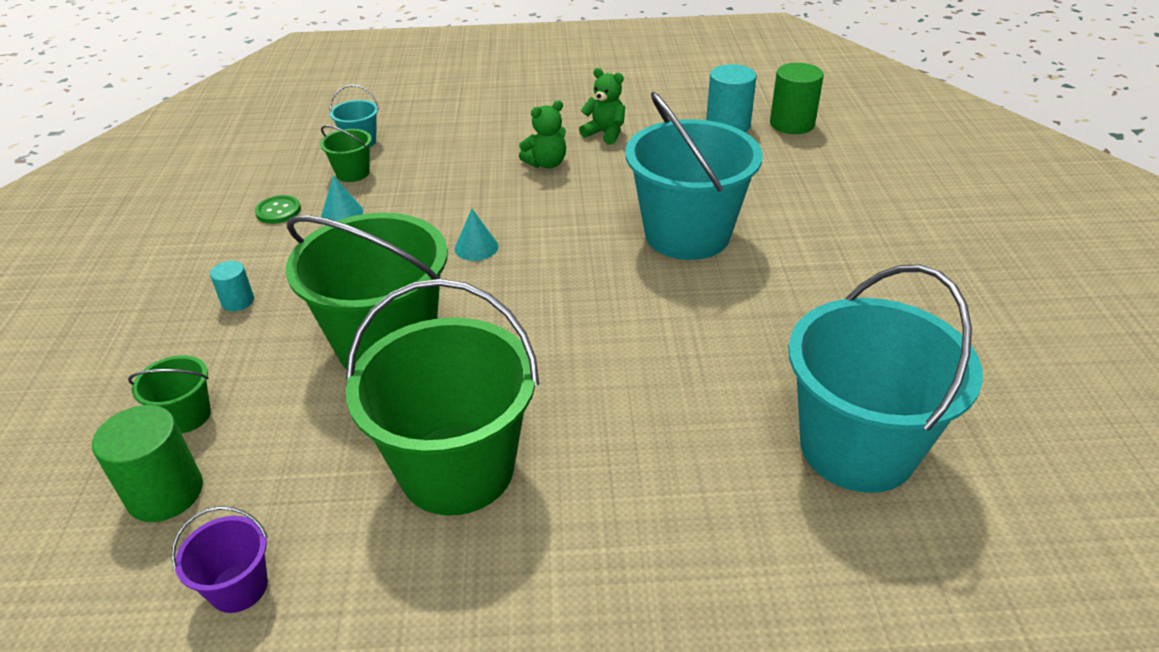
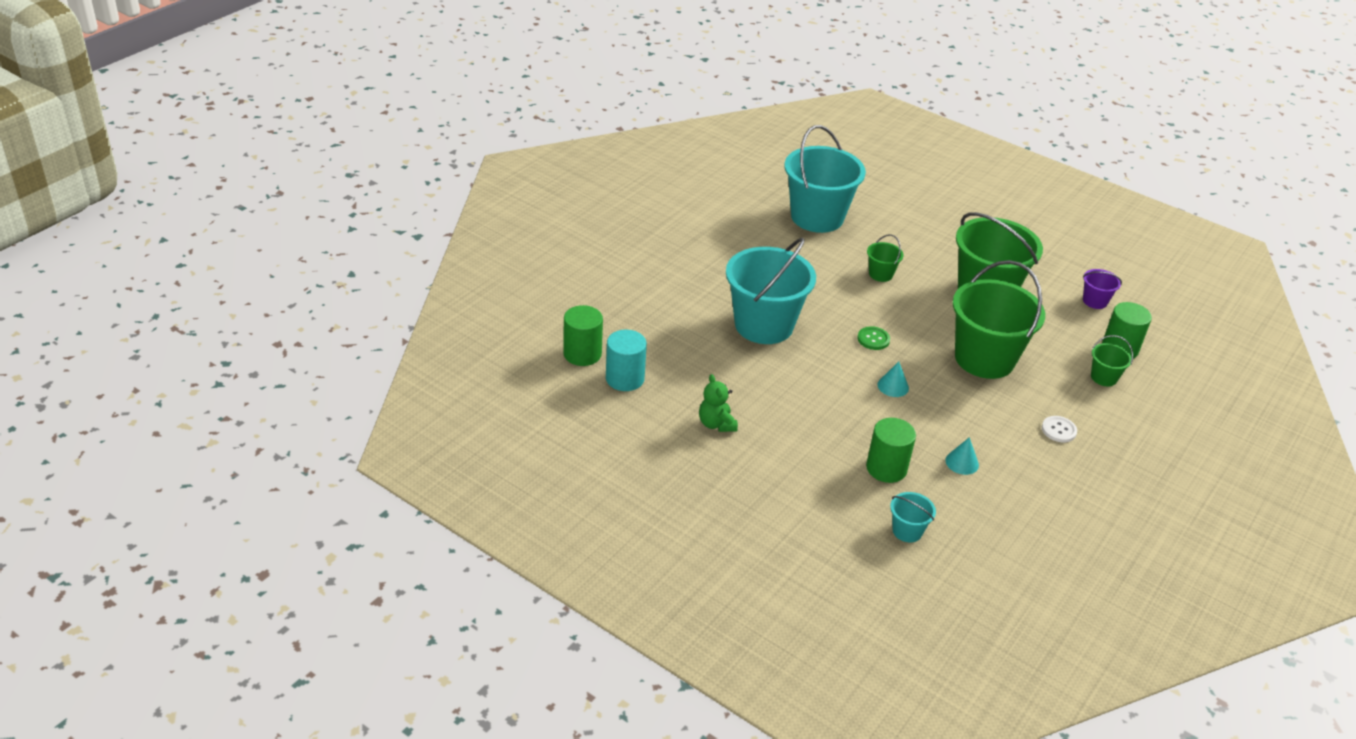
camera: 145 degrees left, 0 degrees up
(238, 301) = (1058, 430): turquoise cylinder -> white button
(278, 211) = (1006, 491): green button -> green button (873, 339)
(353, 173) = (933, 498): green bucket -> green bucket (880, 274)
(417, 174) = (886, 468): none -> green cylinder
(546, 163) = (787, 422): green teddy bear -> none

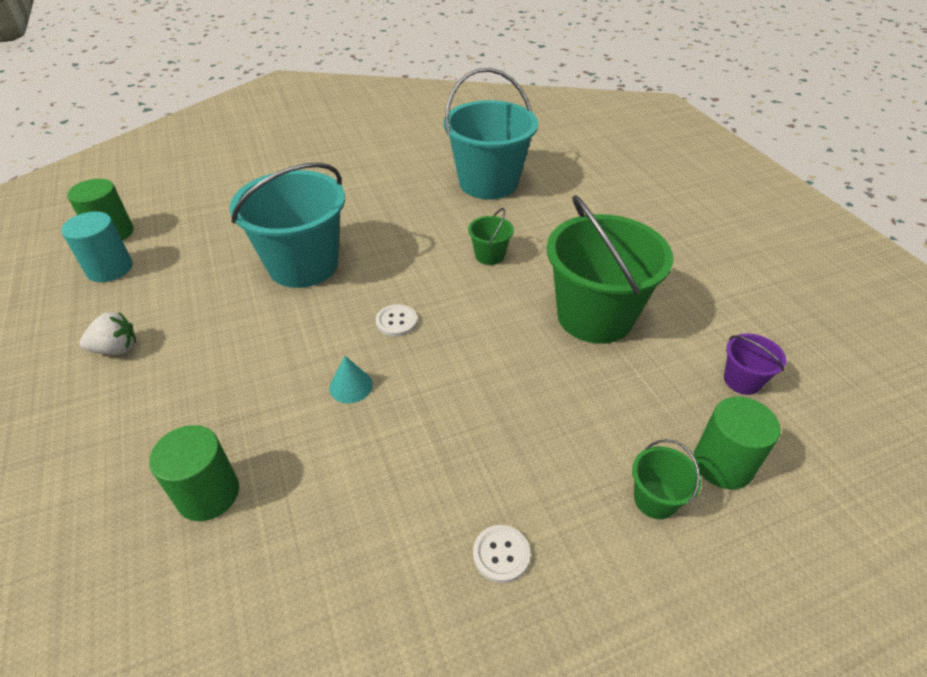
camera: 35 degrees right, 5 degrees up
(716, 424) = (116, 349): green teddy bear -> white strawberry
(873, 339) = (396, 321): green button -> white button
(907, 531) = (111, 609): turquoise bucket -> none
(962, 462) = (309, 536): turquoise cone -> none
(984, 359) = (504, 398): green bucket -> none

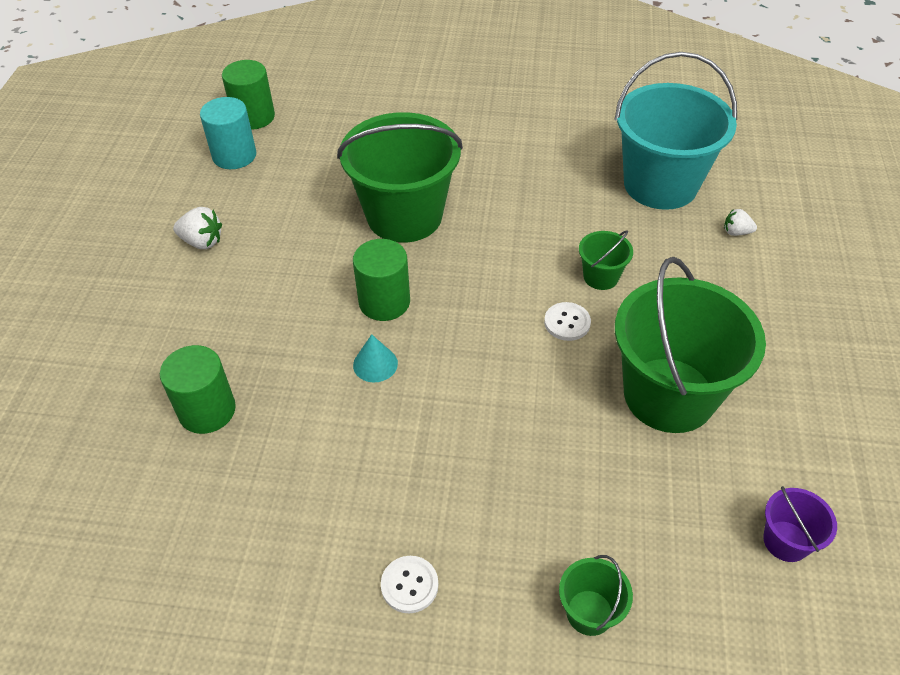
camera: 30 degrees right, 5 degrees up
(303, 265) = (404, 216): turquoise bucket -> green bucket
(396, 321) = (457, 314): white button -> white button (567, 322)
(561, 196) = (736, 232): none -> white strawberry
(723, 464) = (689, 615): green cylinder -> green cylinder (384, 302)

